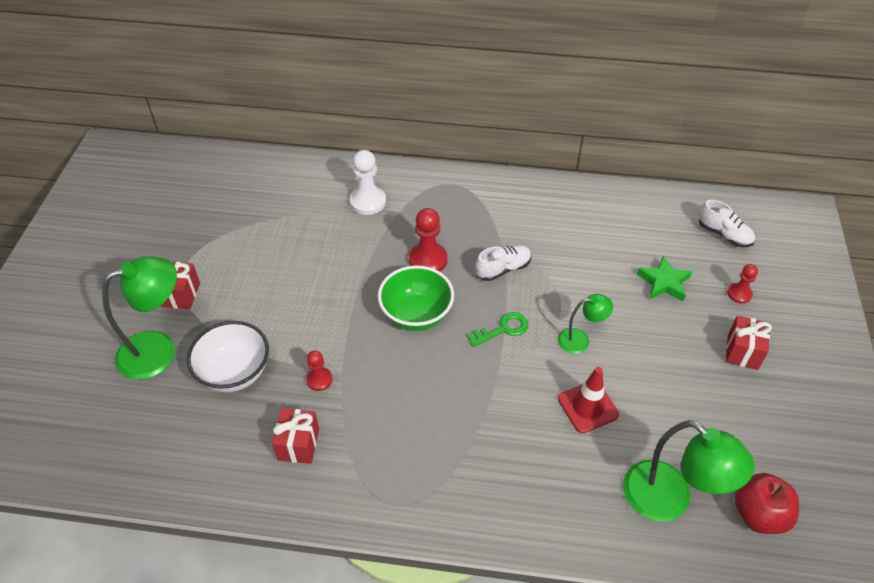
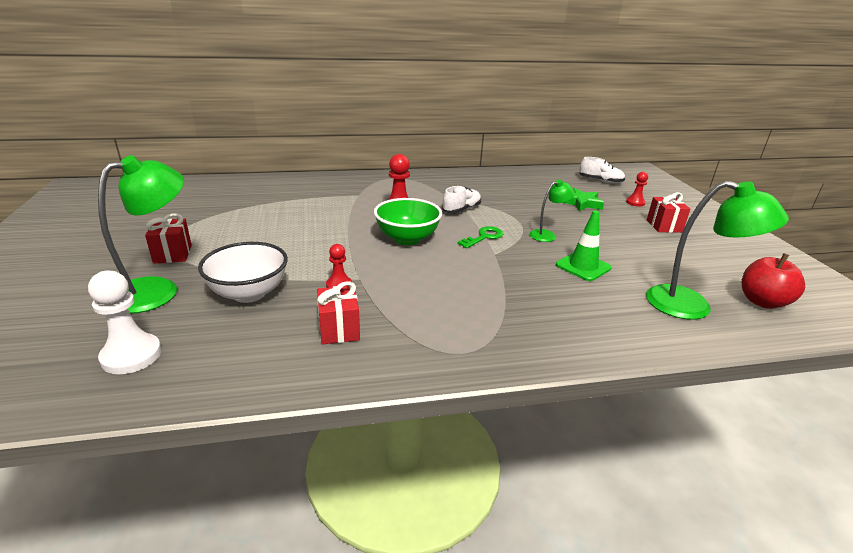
camera: 20 degrees left, 20 degrees down
(368, 202) = (331, 191): white pawn -> white pawn (131, 355)
(588, 407) = (583, 266): red traffic cone -> green traffic cone

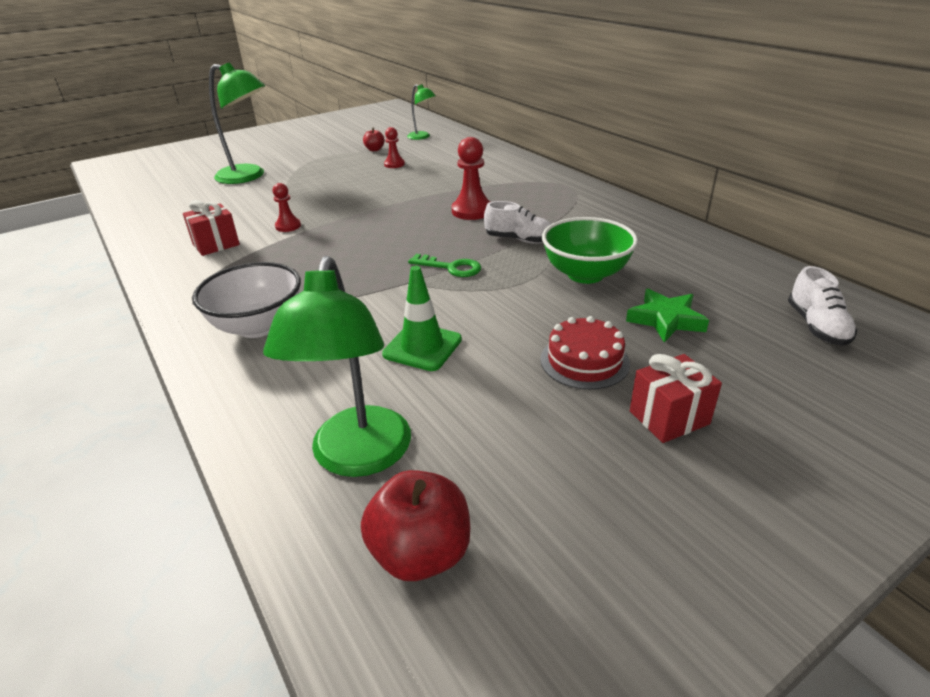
camera: 70 degrees right, 5 degrees up
(131, 355) = (167, 196): white pawn -> none
(172, 254) = (304, 163): red gift -> none
(199, 216) = (374, 149): none -> red apple
(249, 293) = (258, 201): white bowl -> white bowl (258, 326)
(407, 239) = (406, 230): green bowl -> green bowl (585, 274)
(547, 235) = (502, 307): green lamp -> green lamp (422, 137)
(613, 229) = (584, 361): none -> red cake
(635, 202) = (753, 375): red pawn -> red pawn (394, 164)

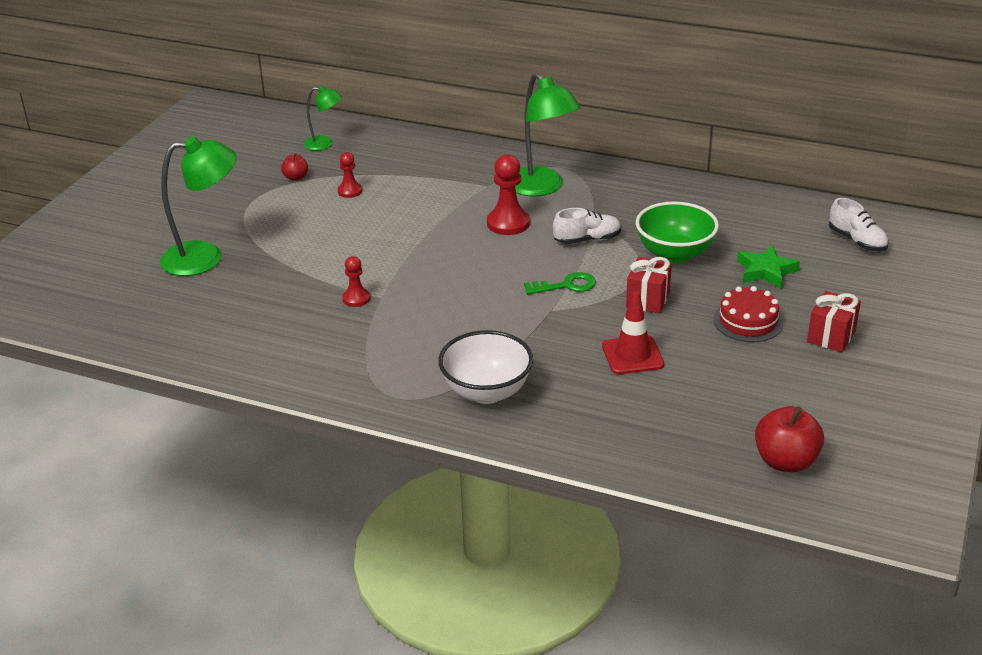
camera: 35 degrees left, 0 degrees up
(216, 244) = (316, 342): red gift -> red gift (648, 299)
(358, 457) = (689, 436): green lamp -> green lamp (542, 188)
(422, 347) = (632, 355): green traffic cone -> red traffic cone

